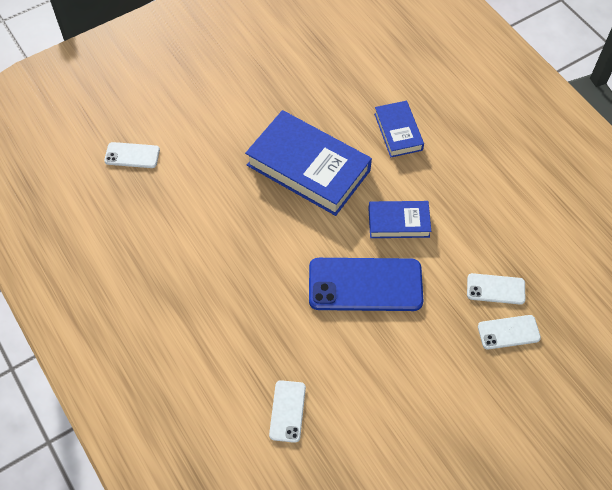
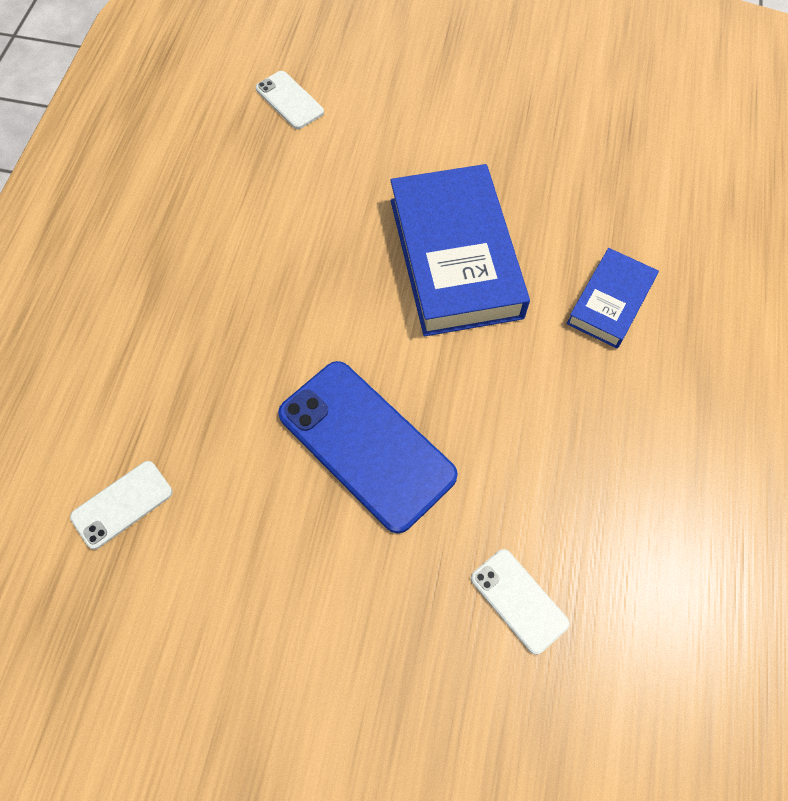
camera: 45 degrees right, 5 degrees up
(398, 222) = (489, 408): blue book -> none
(508, 332) = (473, 672): white phone -> none

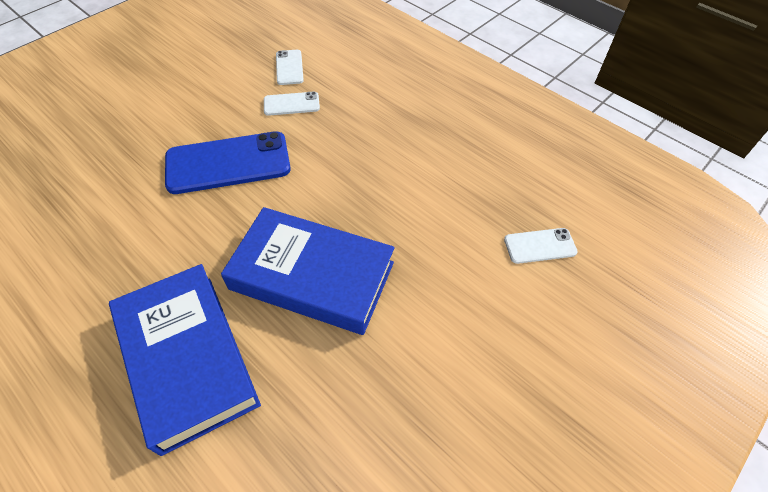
camera: 120 degrees right, 10 degrees down
(519, 600) = (83, 183): white phone -> white phone (291, 104)
(610, 302) = (188, 358): blue book -> blue book, size x1.87

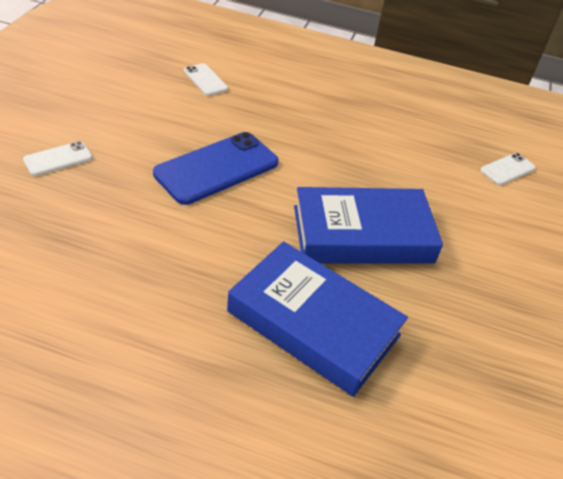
camera: 30 degrees left, 10 degrees down
(291, 104) = (233, 109): white phone -> white phone (58, 159)

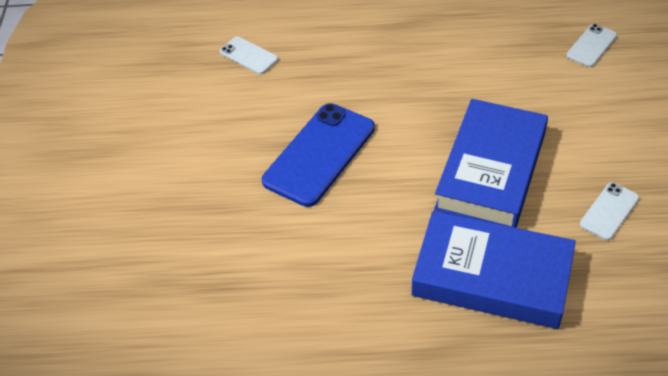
camera: 10 degrees left, 5 degrees up
(58, 159) = (162, 205): white phone -> white phone (609, 211)
(362, 234) = (491, 170): blue book -> blue book turned 45 degrees counterclockwise

